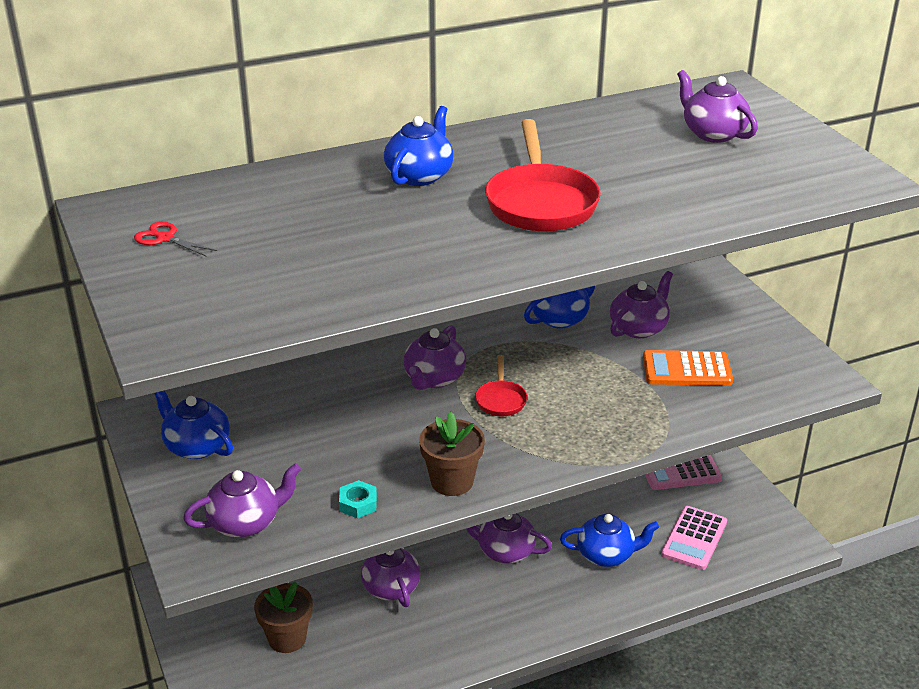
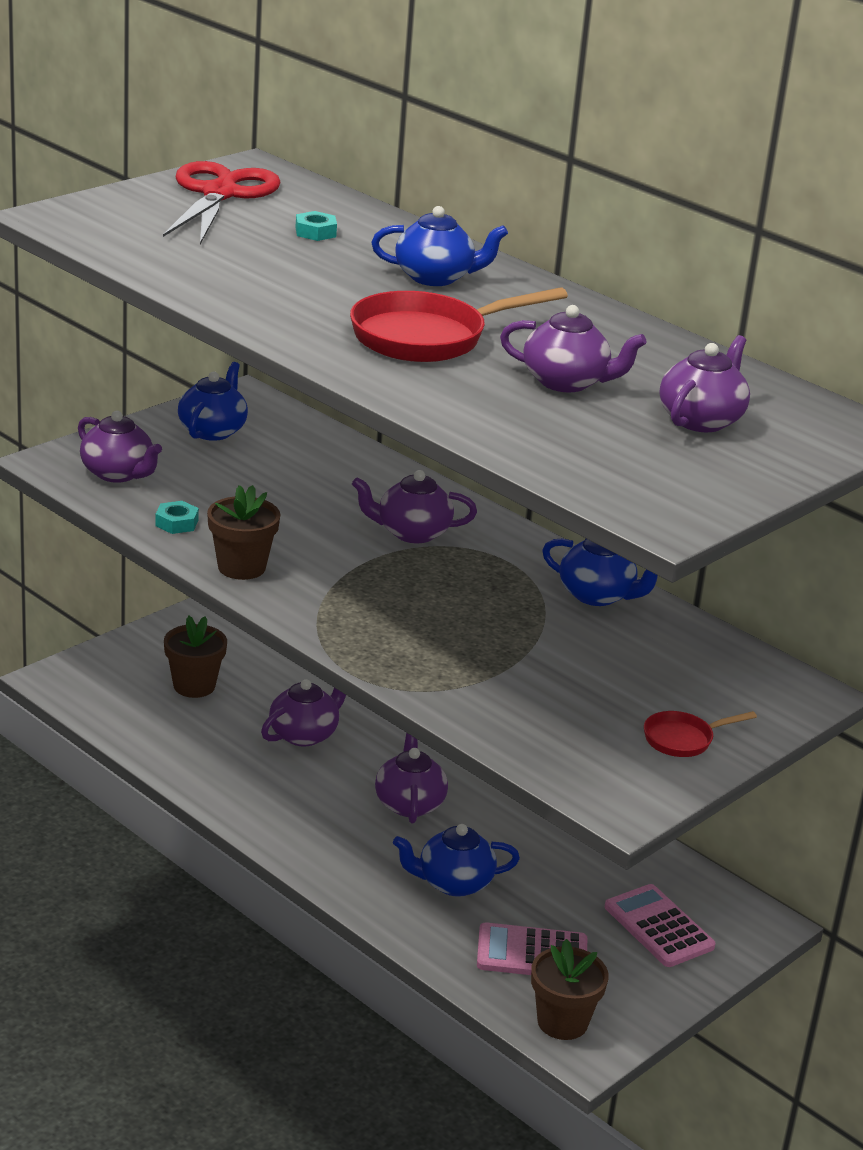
camera: 65 degrees right, 5 degrees down
(165, 238) = (220, 193): red scissors -> red scissors, size x2.40
(290, 209) = (315, 232): none -> turquoise nut
(501, 400) = (402, 577): red pan -> red pan (683, 739)
(607, 555) = (453, 883): blue teapot -> blue teapot turned 105 degrees clockwise
(639, 328) = (623, 651): purple teapot -> purple teapot (566, 382)
(687, 370) = (558, 693): orange calculator -> none
(767, 545) = (562, 1022): none -> brown flower pot

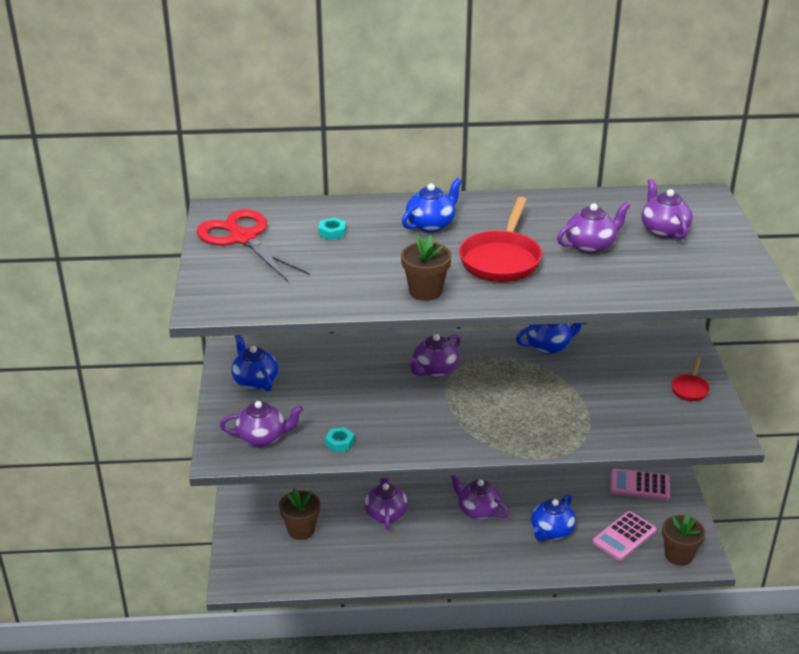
camera: 45 degrees left, 5 degrees up
(241, 567) = (409, 443): brown flower pot -> brown flower pot (425, 291)

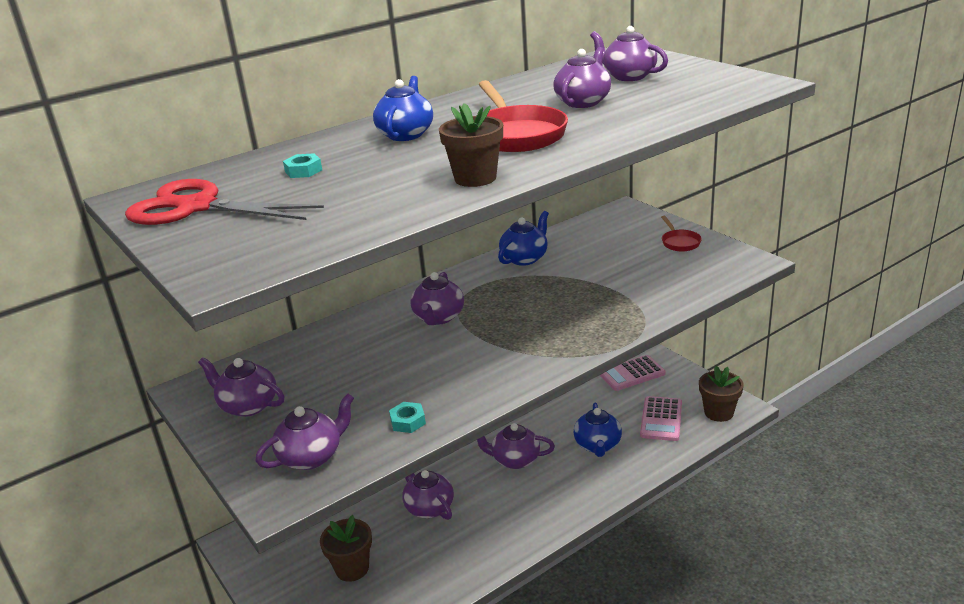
camera: 30 degrees left, 5 degrees down
(255, 381) = (248, 406): blue teapot -> purple teapot

